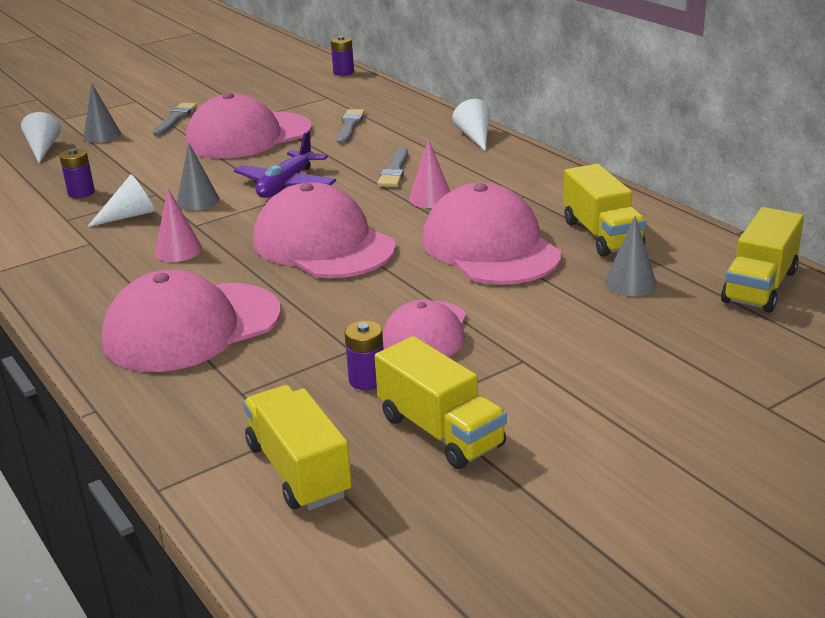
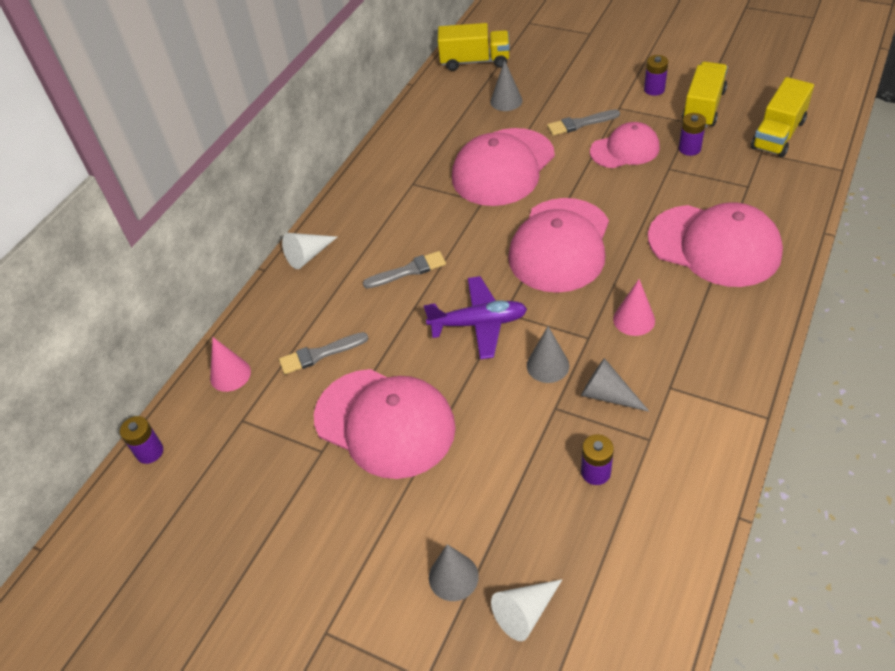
camera: 115 degrees left, 20 degrees up
(130, 216) = (607, 395): white cone -> grey cone
(175, 119) = (368, 531): grey brush -> grey brush (580, 123)
(430, 198) = (447, 227): pink cone -> pink cone (230, 374)
(536, 406) = (654, 89): none -> purple battery
(601, 235) = (451, 130): yellow truck -> none

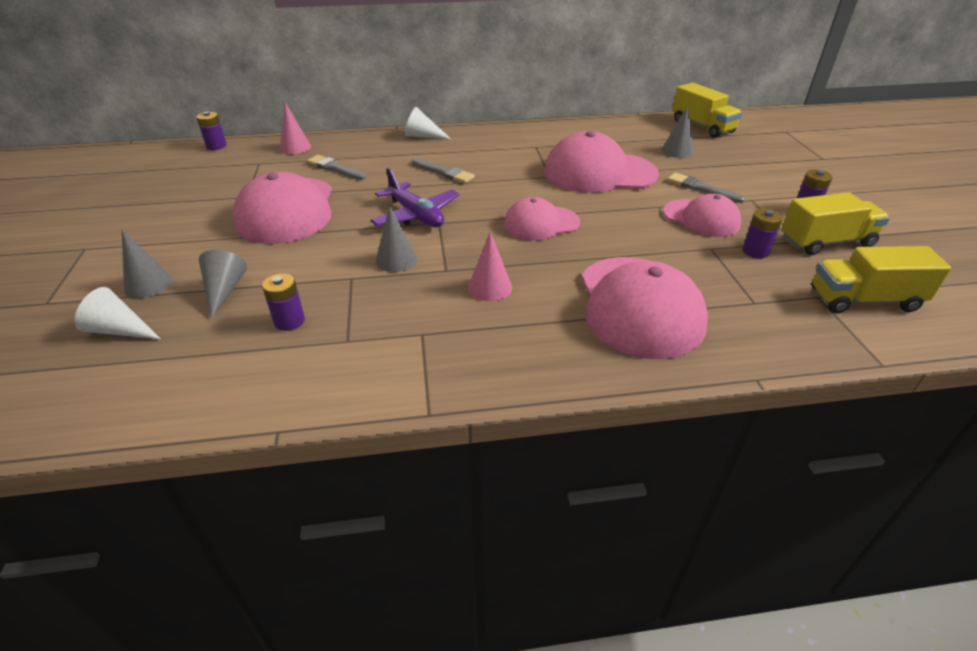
camera: 50 degrees right, 10 degrees down
(560, 245) = (541, 223): pink cap -> pink cap, size x0.60
(607, 395) = (385, 300): grey cone -> grey cone (224, 291)

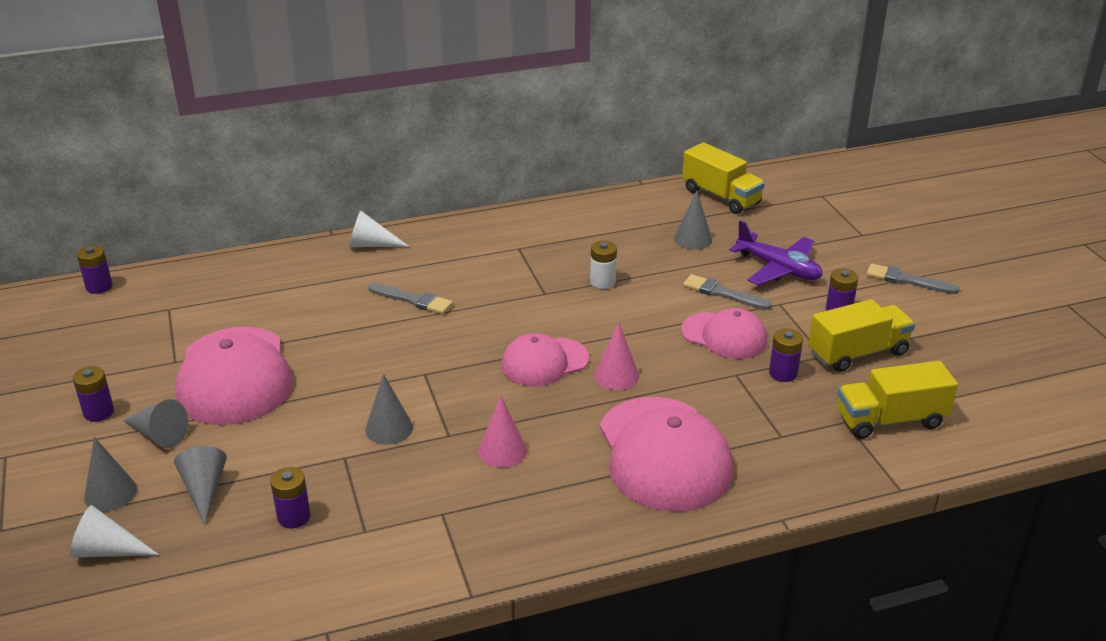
camera: 10 degrees left, 5 degrees down
(171, 225) = (98, 412): none -> purple battery
(208, 245) = (158, 435): none -> grey cone
(295, 147) = (207, 279): pink cone -> pink cone (616, 375)
(335, 168) = (272, 307): grey brush -> grey brush (907, 280)
(416, 215) = (395, 366): purple plane -> purple plane (778, 269)
(599, 173) = (603, 282): pink cap -> white battery

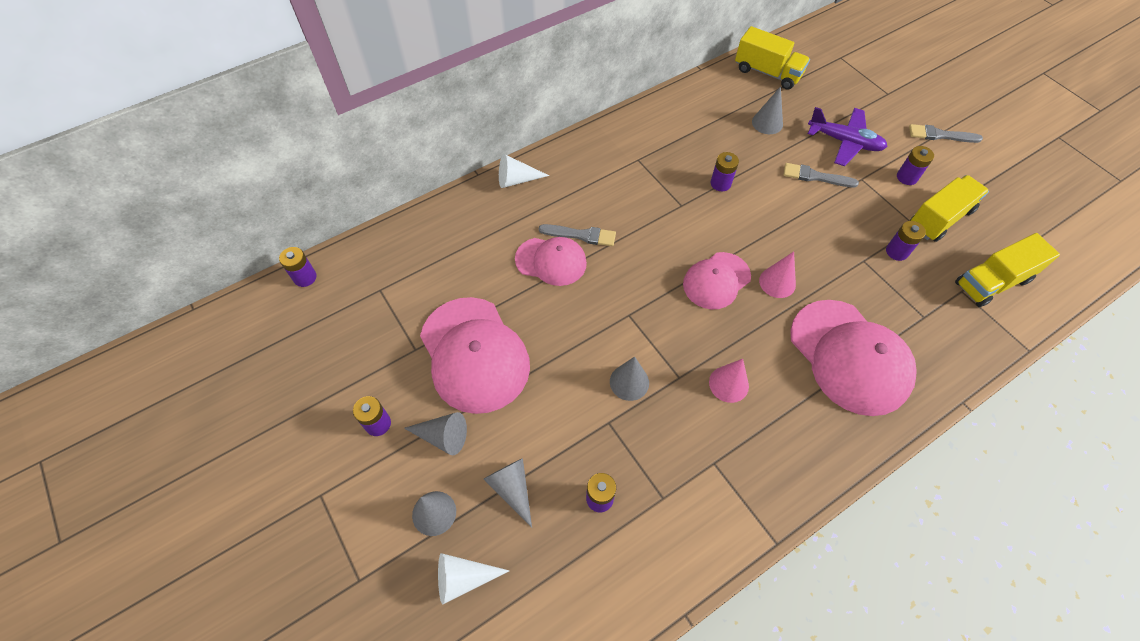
camera: 15 degrees left, 25 degrees up
(603, 282) = (720, 183): white battery -> purple battery
(724, 336) = (837, 222): pink cap -> pink cap (551, 261)

